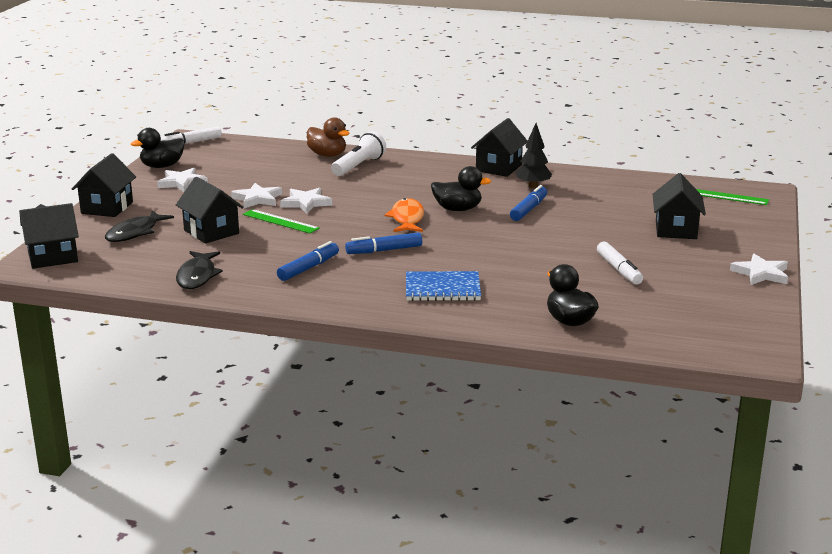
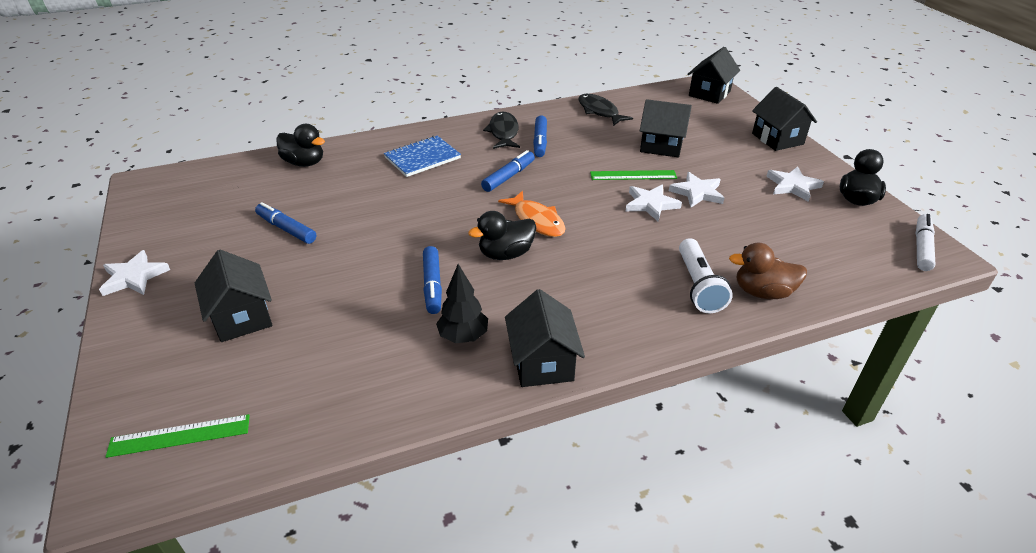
camera: 145 degrees right, 15 degrees up
(135, 233) = (707, 126): black fish -> black fish (503, 132)
(619, 270) = (286, 229): white marker -> blue marker

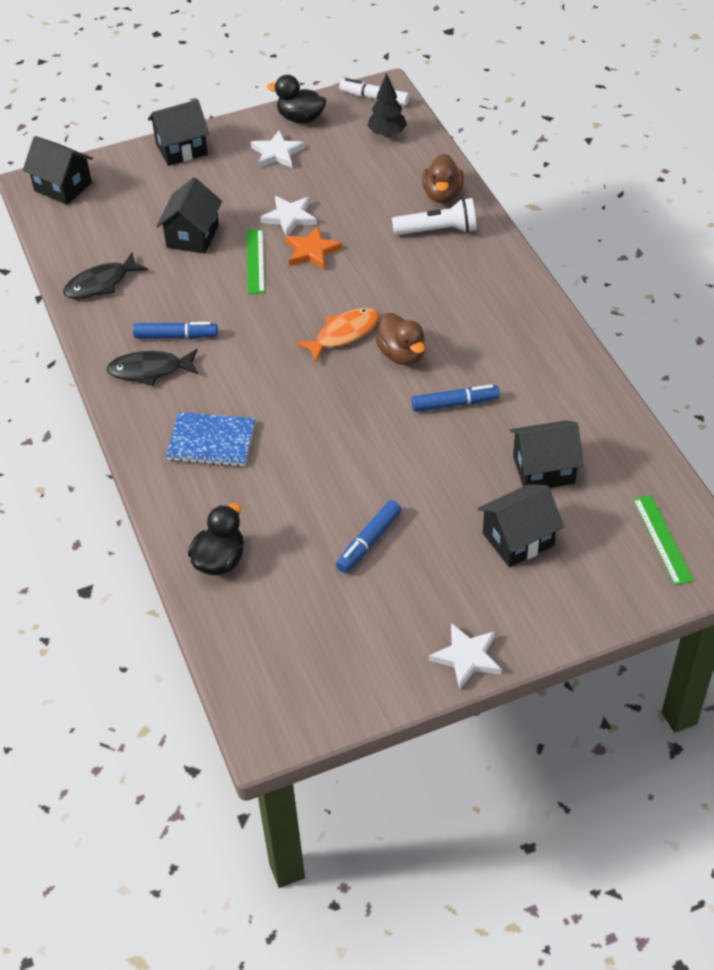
camera: 90 degrees left, 10 degrees up
(422, 158) = (211, 441): blue notebook -> blue notebook turned 45 degrees counterclockwise
(463, 336) = (521, 375): black tree -> black tree (387, 134)
(505, 254) = (402, 355): black duck -> brown duck
(509, 177) = (257, 360): blue marker -> none
(542, 363) = (544, 325): black house -> black house (544, 470)
(650, 204) = (312, 251): white star -> orange star

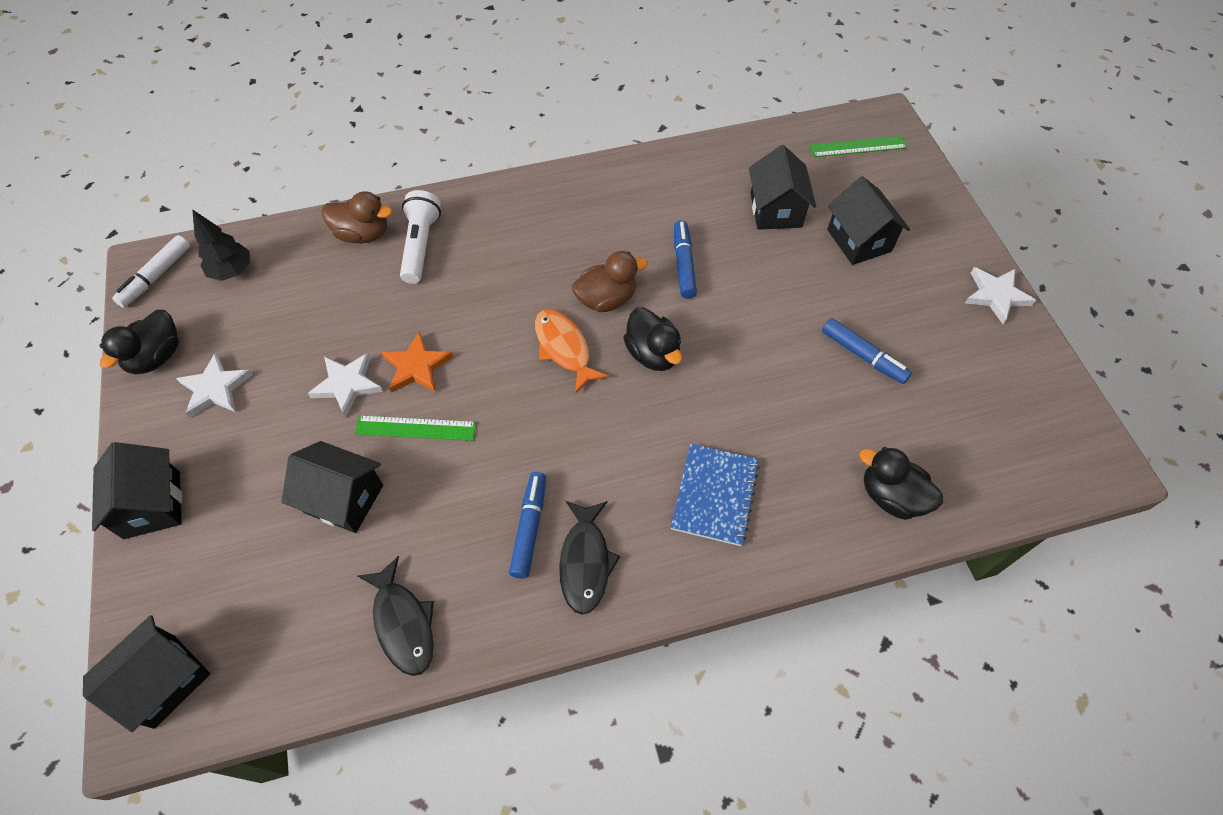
camera: 85 degrees left, 10 degrees up
(347, 391) = (653, 354): none -> black duck

